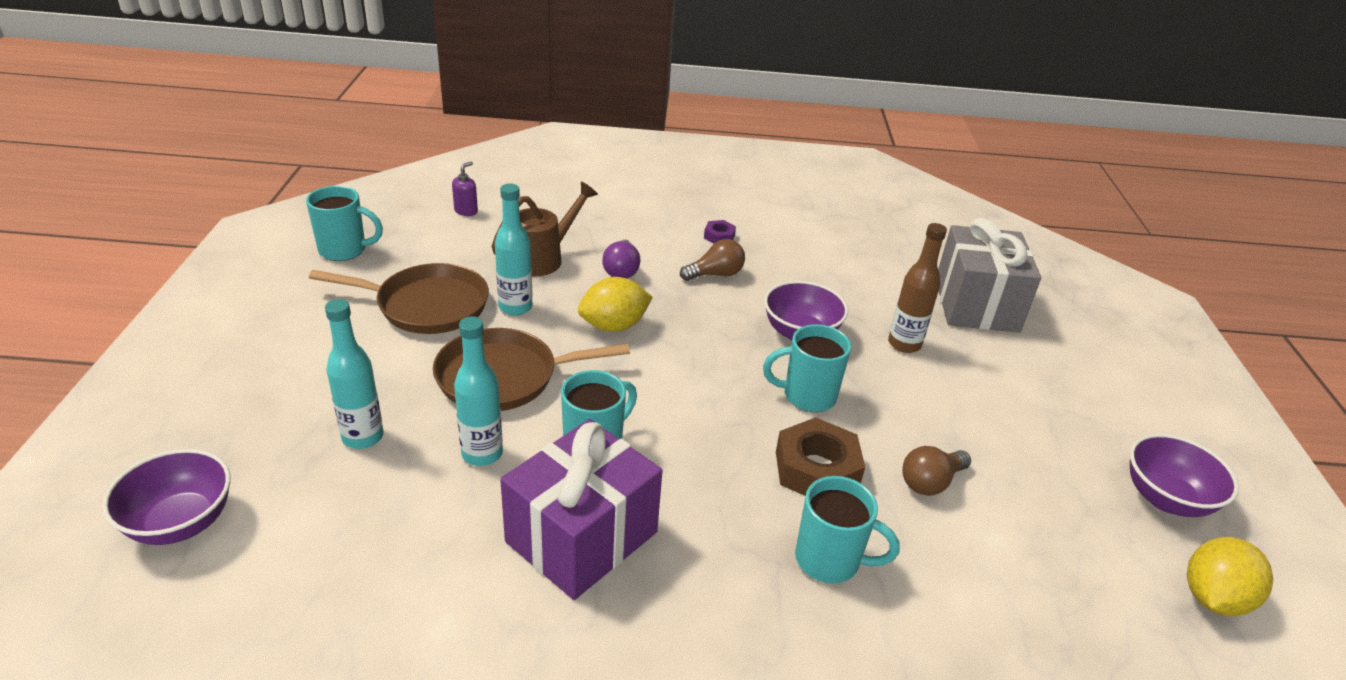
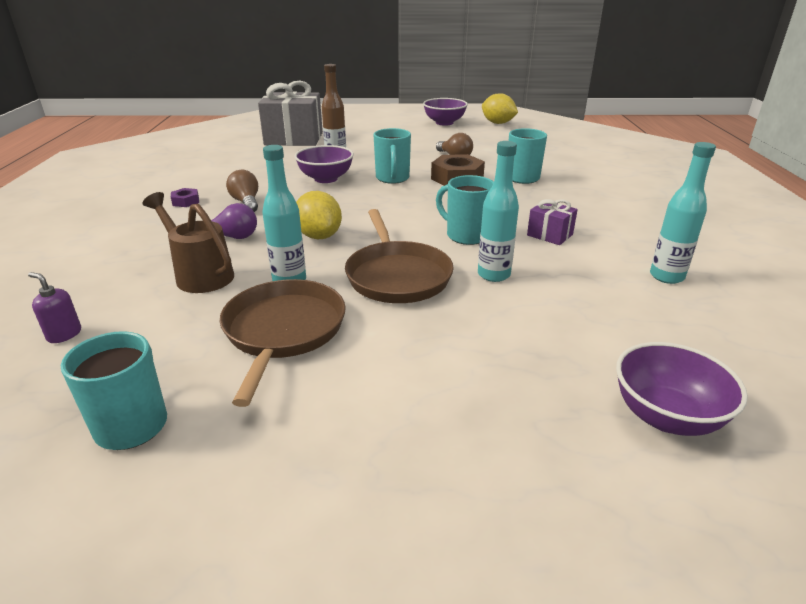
camera: 90 degrees left, 5 degrees down
(363, 437) = (500, 333): turquoise bottle -> turquoise bottle (666, 277)
(581, 537) = (549, 235): purple gift -> purple gift, size x0.47

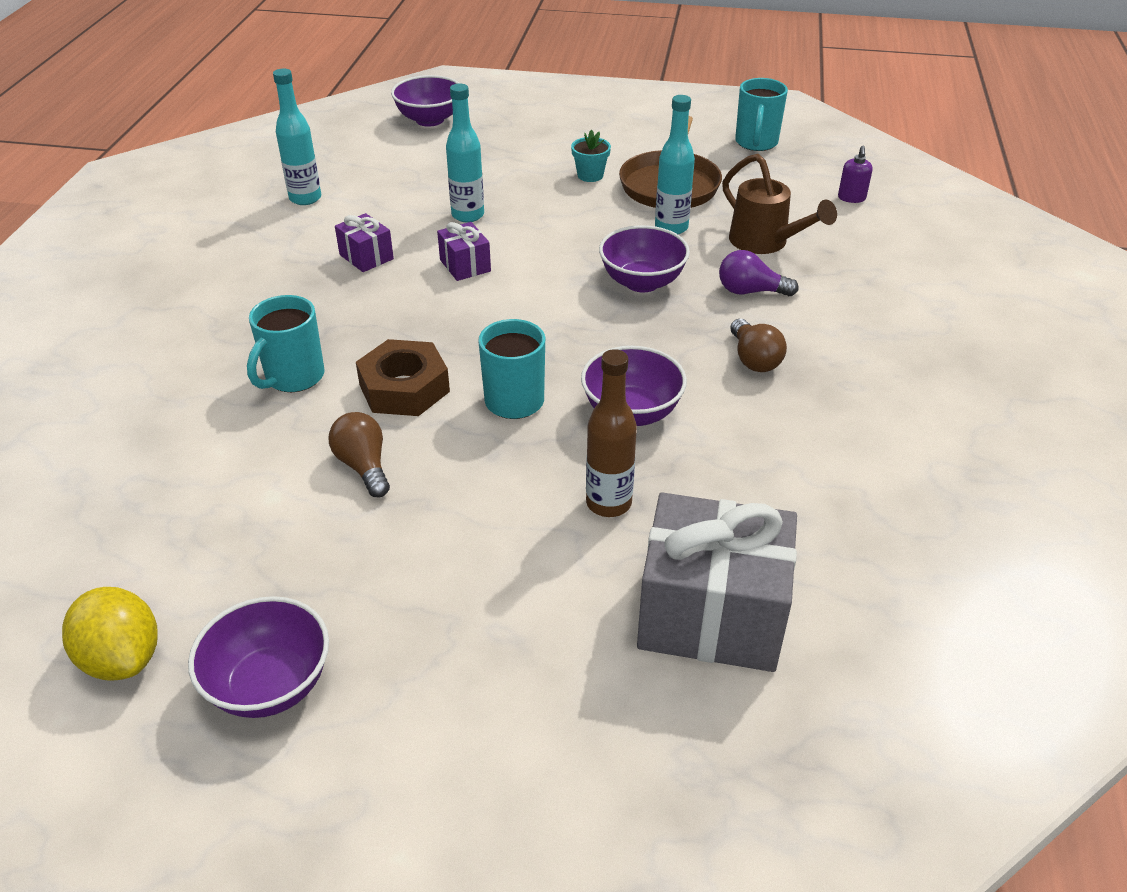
camera: 170 degrees left, 10 degrees up
(64, 334) = (851, 198): purple soap dispenser -> purple soap dispenser turned 60 degrees clockwise
(186, 201) = (849, 371): purple nut -> none
(319, 236) = (642, 282): yellow lemon -> purple bowl
(383, 335) = (590, 175): none -> turquoise flower pot
(397, 276) = (563, 223): brown pan -> none
(466, 235) = (465, 265): turquoise mug -> purple gift

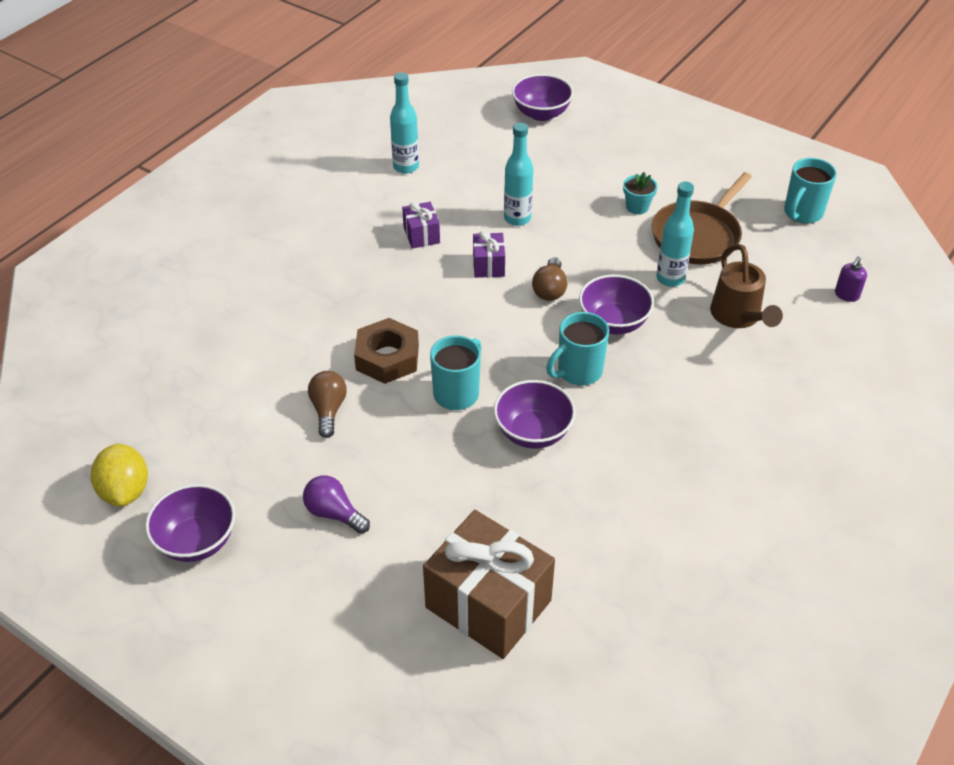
camera: 25 degrees right, 5 degrees up
(293, 377) = (319, 324): turquoise mug -> turquoise mug (578, 372)
(608, 503) = (472, 497): brown bottle -> none
(711, 615) = (488, 604): grey gift -> brown gift
(750, 291) = (694, 359): purple light bulb -> purple light bulb (334, 513)
(753, 359) = (654, 420): brown light bulb -> brown light bulb (550, 289)

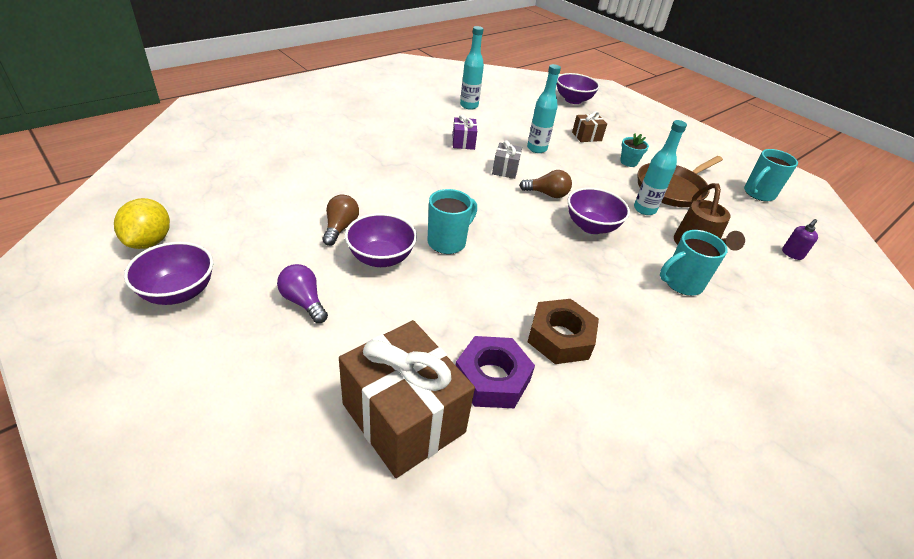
camera: 10 degrees right, 5 degrees down
(387, 358) = (403, 206): brown nut -> brown nut (560, 337)
(488, 265) = (505, 170): purple gift -> grey gift
(533, 432) = (499, 285): purple bowl -> purple bowl (381, 258)
(550, 289) = (547, 194): brown light bulb -> brown light bulb turned 105 degrees counterclockwise
(558, 540) = (492, 378): none -> purple nut
(575, 177) = (586, 136): none -> brown gift
(578, 372) = (552, 252): turquoise mug -> turquoise mug (681, 283)

